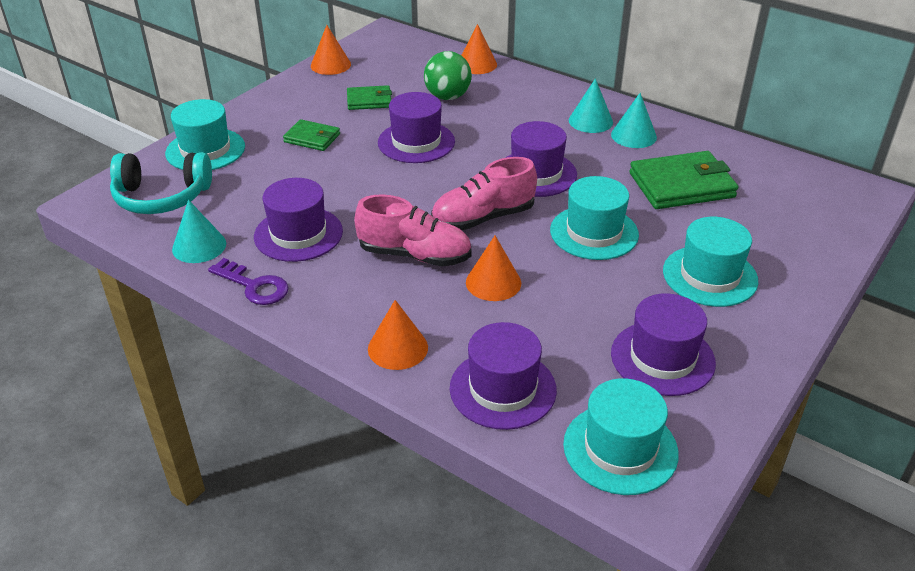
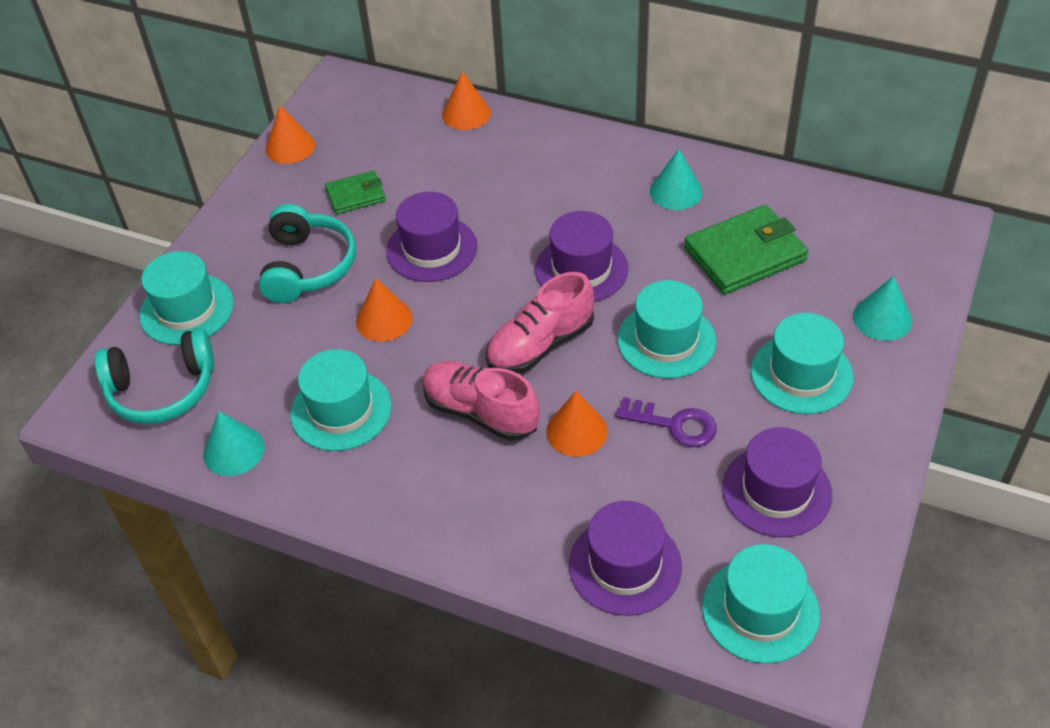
camera: 10 degrees left, 10 degrees up
(254, 286) = (317, 492): purple key -> purple key (674, 424)
(298, 234) = (341, 410): purple hat -> turquoise hat
(312, 138) = (307, 266): green wallet -> turquoise headphones
(397, 348) = (501, 539): orange cone -> orange cone (384, 319)
(414, 255) = (480, 412): pink shoe -> pink shoe turned 150 degrees counterclockwise
(447, 97) = (447, 172): green ball -> none
(590, 121) = (622, 178): turquoise cone -> turquoise cone (882, 318)

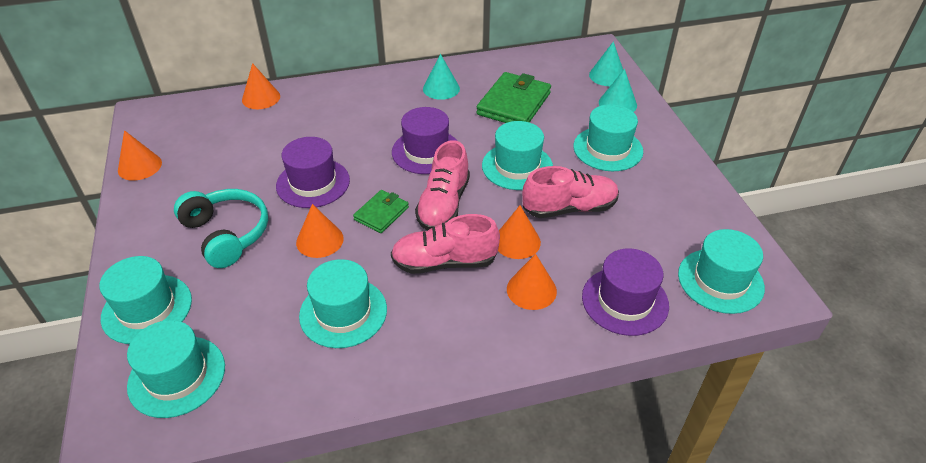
camera: 40 degrees left, 5 degrees down
(162, 389) = (177, 376): turquoise headphones -> turquoise hat
(234, 450) = (282, 385): turquoise cone -> turquoise cone (607, 76)
(356, 195) = (223, 175): green wallet -> green wallet (381, 213)
(539, 494) = (531, 290): none -> orange cone
(674, 424) = (569, 208): purple key -> pink shoe
(776, 491) = (660, 214): purple hat -> none

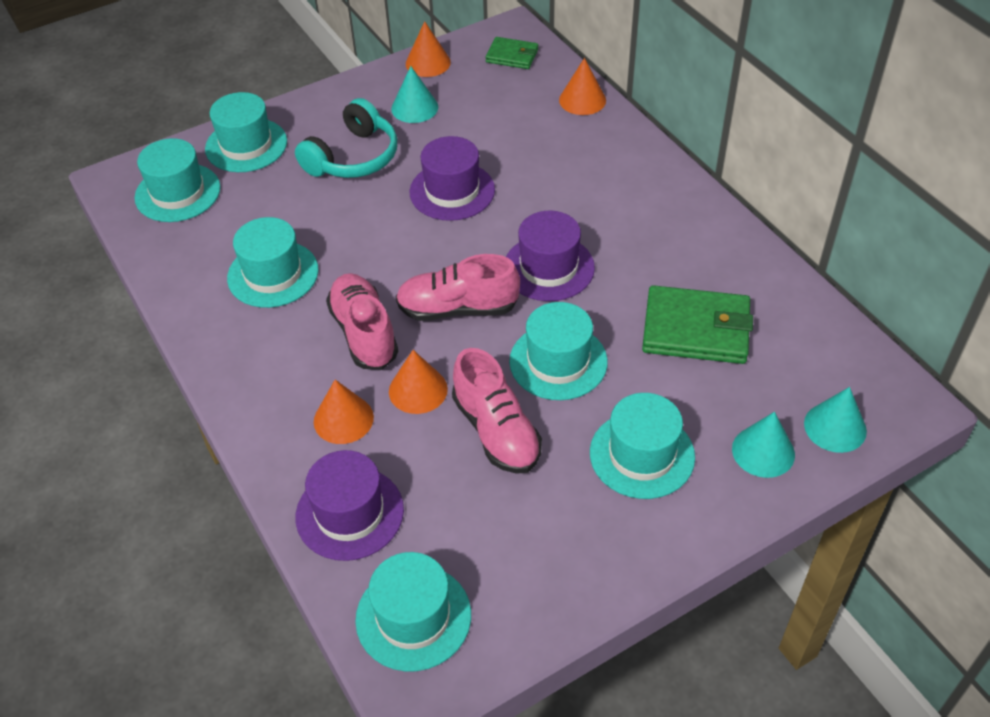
camera: 75 degrees right, 5 degrees up
(320, 240) = (366, 225): orange cone -> none
(381, 213) = (423, 260): green wallet -> green wallet (512, 56)
(441, 88) = (690, 247): turquoise cone -> turquoise cone (414, 108)

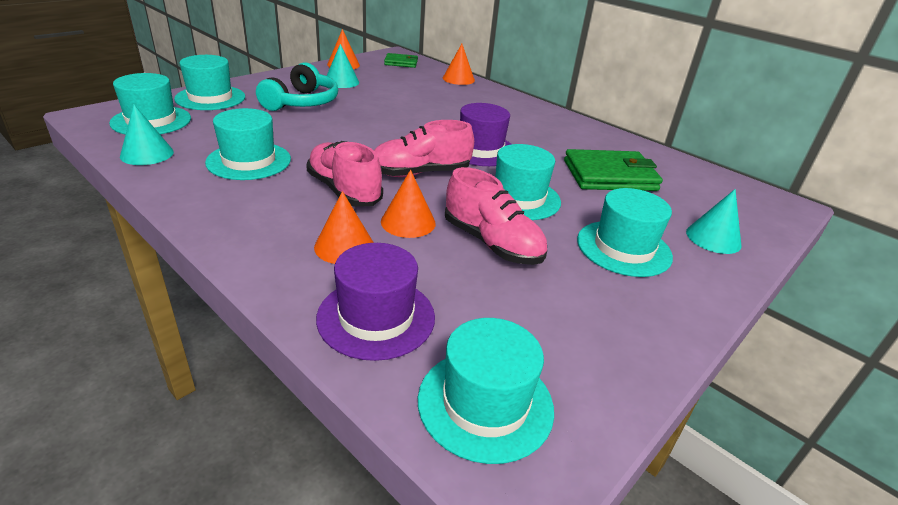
camera: 20 degrees left, 15 degrees down
(452, 191) = (386, 116): purple hat -> none
(835, 427) = (750, 220): turquoise cone -> turquoise cone (147, 154)

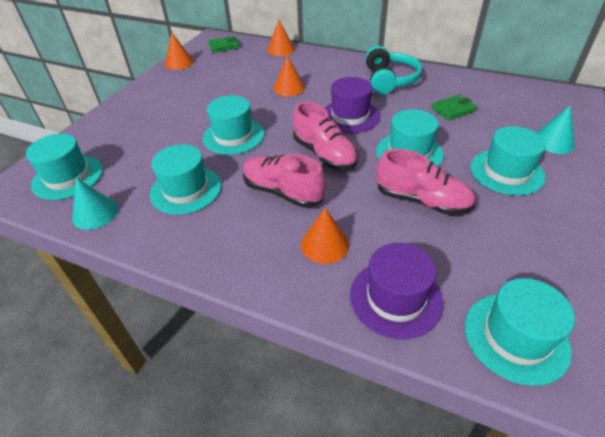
camera: 15 degrees left, 10 degrees up
(210, 98) = (97, 135): turquoise hat -> turquoise hat (233, 136)
(302, 102) = (178, 114): turquoise headphones -> turquoise headphones (389, 80)
(341, 82) = (192, 82): turquoise cone -> none
(408, 222) = (351, 204): orange cone -> orange cone (289, 88)
(420, 173) = (324, 154): pink shoe -> pink shoe turned 90 degrees counterclockwise
(609, 175) = (453, 109): green wallet -> green wallet, size x0.57

